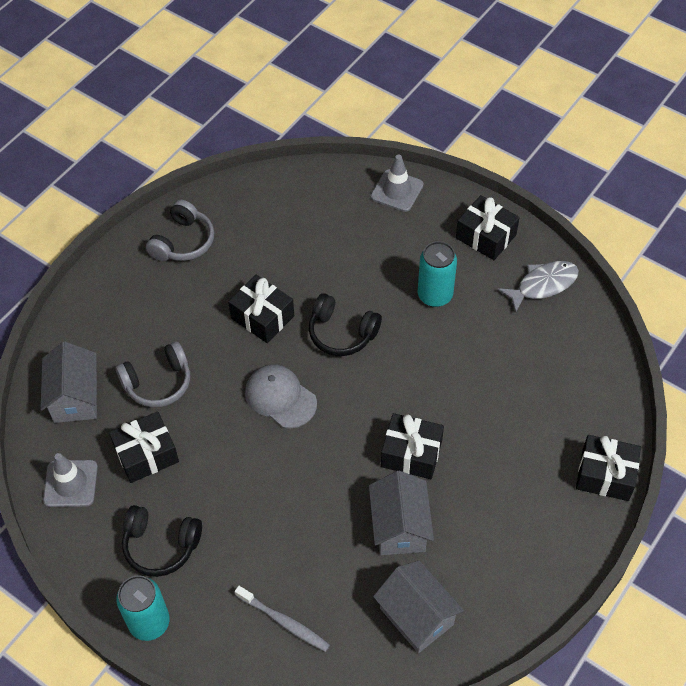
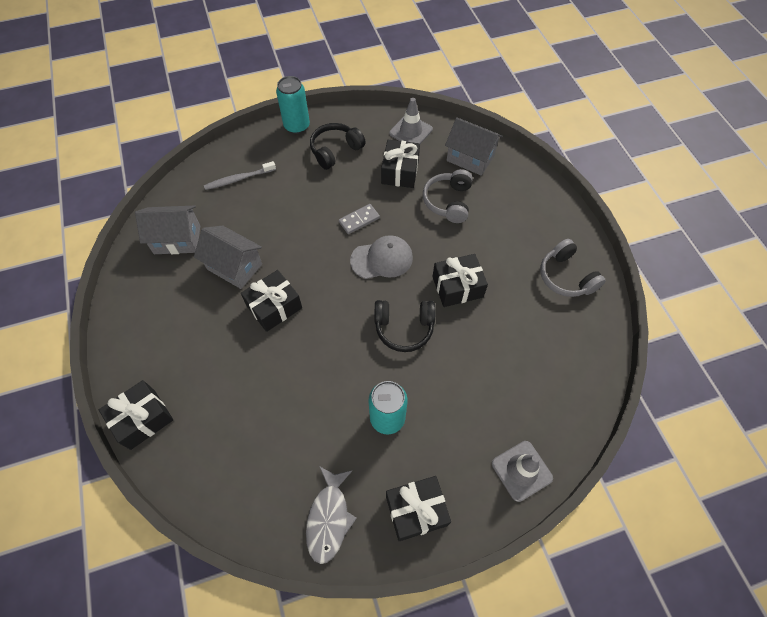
camera: 125 degrees right, 5 degrees up
(247, 450) = (359, 220): none -> grey domino
(342, 333) = (404, 328): black headphones -> black headphones turned 150 degrees counterclockwise

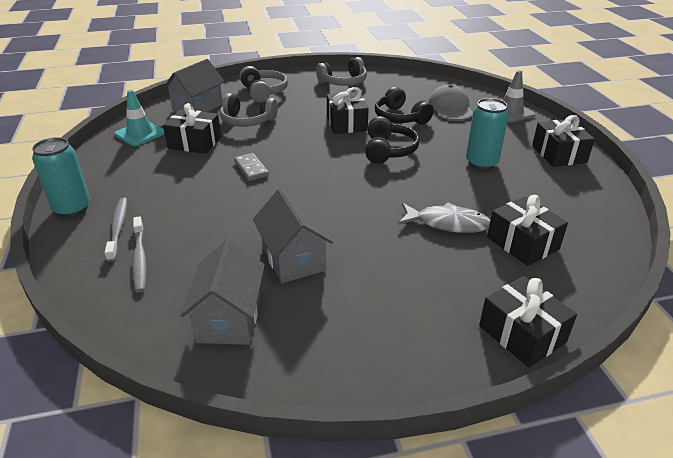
camera: 85 degrees left, 25 degrees down
(234, 266) = (293, 259): grey house -> grey house turned 60 degrees counterclockwise
(273, 158) = (118, 228): none -> grey toothbrush
(274, 307) = (358, 226): black gift -> black gift (522, 243)
(329, 518) = (584, 195): grey fish -> grey fish (447, 223)
(335, 151) = (137, 180): black headphones -> black headphones (400, 117)
(382, 259) = (307, 158): grey cap -> grey cap (450, 107)
(411, 131) = (140, 134): grey traffic cone -> turquoise traffic cone
(519, 204) = (263, 92): none -> grey headphones

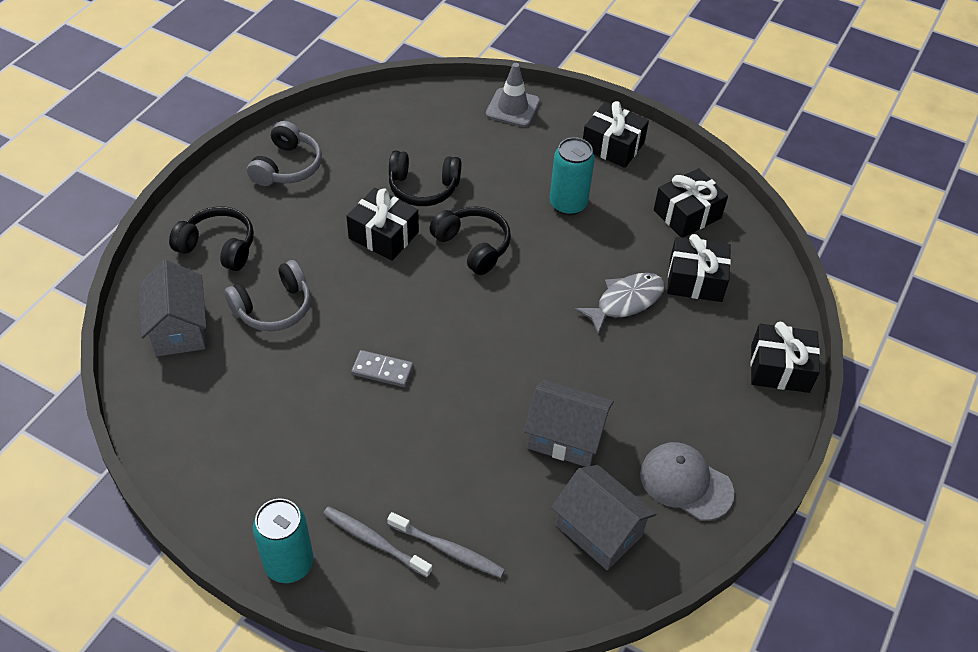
camera: 50 degrees left, 15 degrees up
(140, 134) = (181, 419): turquoise traffic cone -> none
(195, 142) = (267, 382): black gift -> black gift (687, 214)
(263, 92) = (218, 247): grey headphones -> black headphones
(450, 107) = (451, 138): grey cap -> grey cap (685, 483)

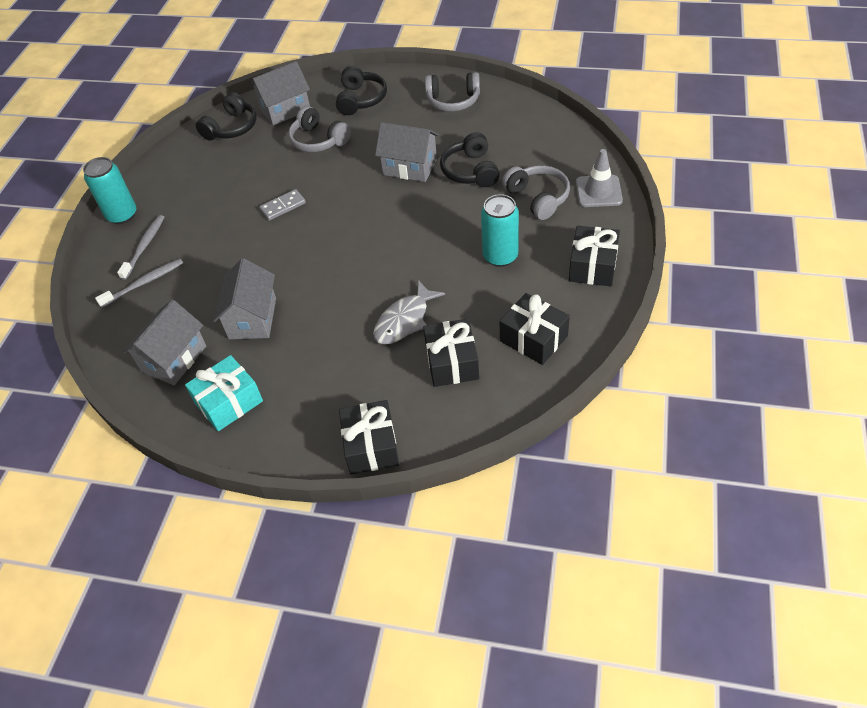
camera: 80 degrees right, 0 degrees up
(382, 370) = (283, 206): grey domino -> grey domino turned 60 degrees clockwise
(383, 235) = (410, 167): black gift -> grey house
(448, 549) = (144, 283): grey toothbrush -> grey toothbrush turned 135 degrees counterclockwise
(473, 246) = (422, 215): black headphones -> black headphones (231, 128)
(497, 151) = (538, 198): none -> grey headphones
(625, 301) = (404, 320): grey fish -> grey fish turned 90 degrees clockwise
(685, 483) = (229, 402): grey cap -> turquoise gift

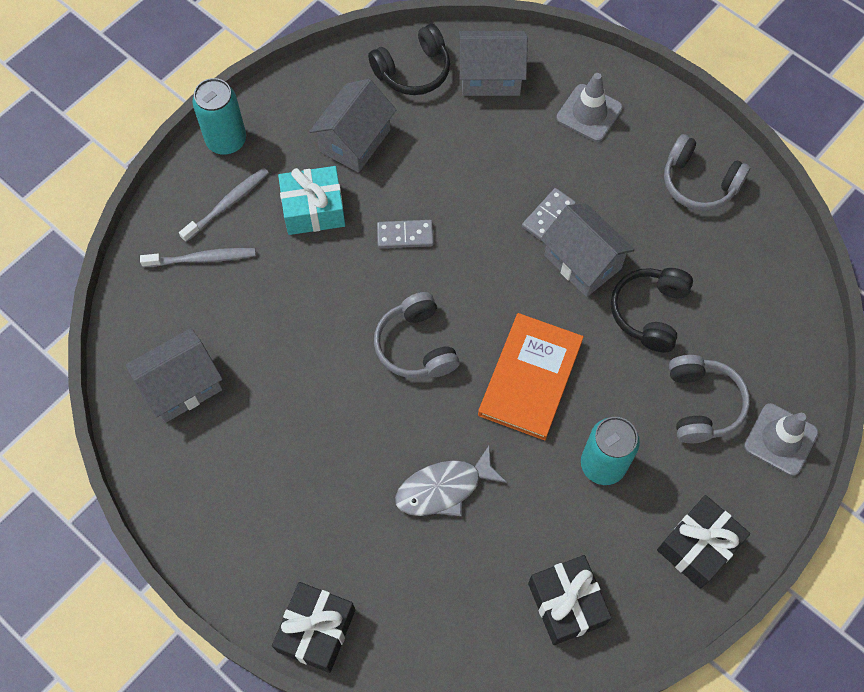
camera: 25 degrees right, 15 degrees up
(229, 402) = (207, 480): turquoise gift -> turquoise gift (313, 209)
(252, 318) = (287, 382): grey house -> grey house (355, 141)
(318, 140) = (501, 153): grey headphones -> grey headphones (416, 345)
(361, 99) = (589, 113): black headphones -> grey traffic cone
(371, 156) = (548, 216): none -> grey domino
(419, 237) = (530, 378): none -> orange book
(452, 362) = (460, 578): black gift -> none

